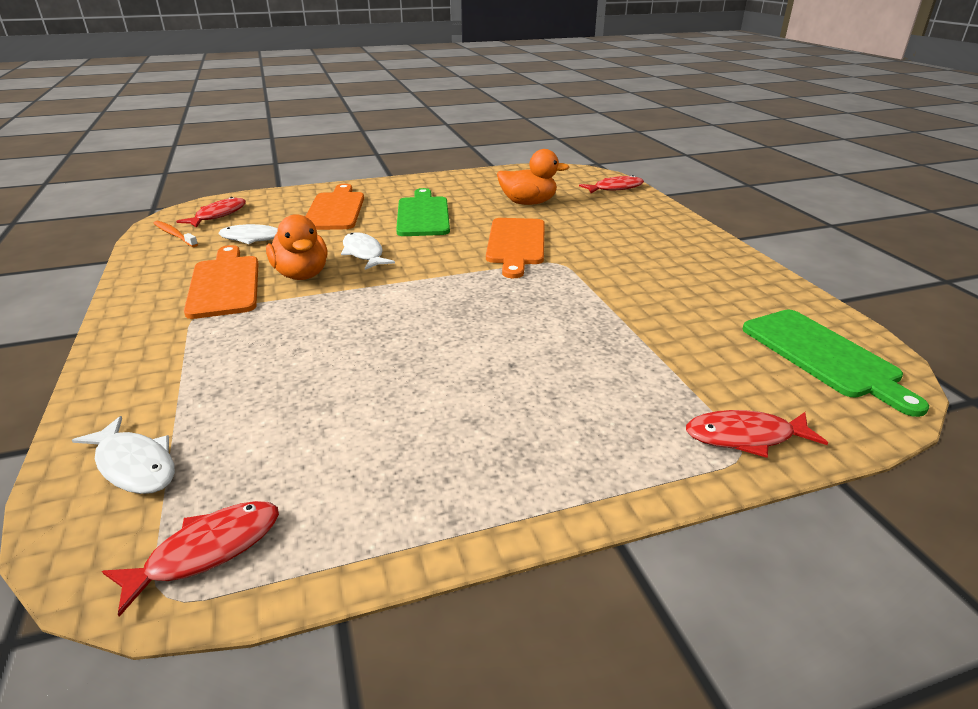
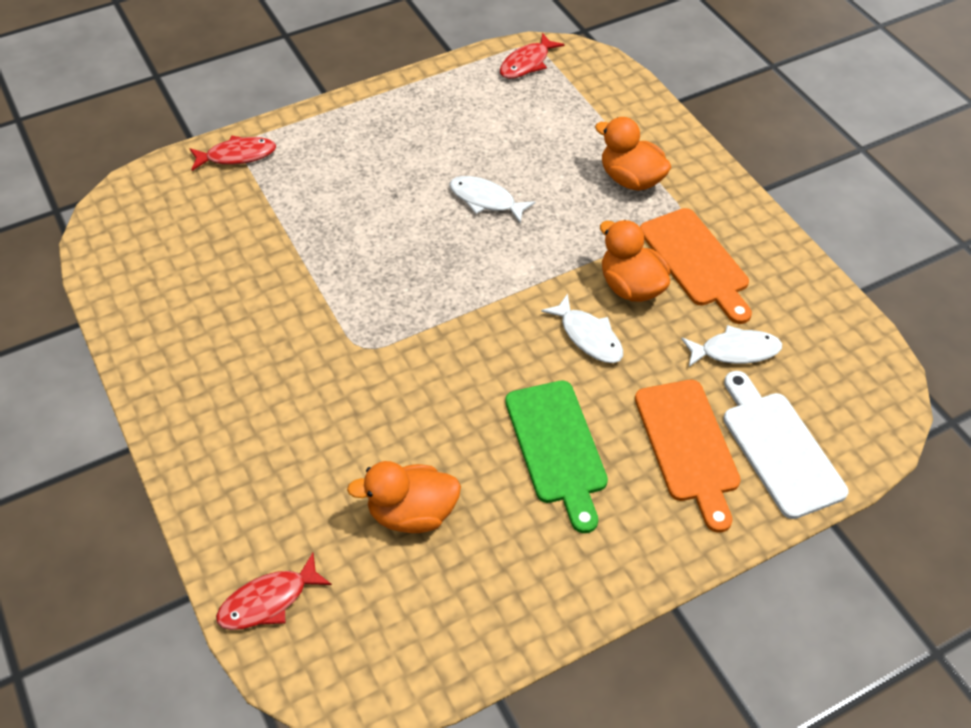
camera: 170 degrees right, 20 degrees up
(134, 465) = (603, 95): white fish -> white fish (486, 200)
(174, 235) = (840, 346): orange toothbrush -> none
(214, 351) = (631, 179): none -> orange duck
(218, 215) = (835, 405): red fish -> none
(278, 205) = (779, 448): none -> white cutting board
(516, 244) = (415, 383): orange cutting board -> none
(824, 356) = (142, 236): green cutting board -> none

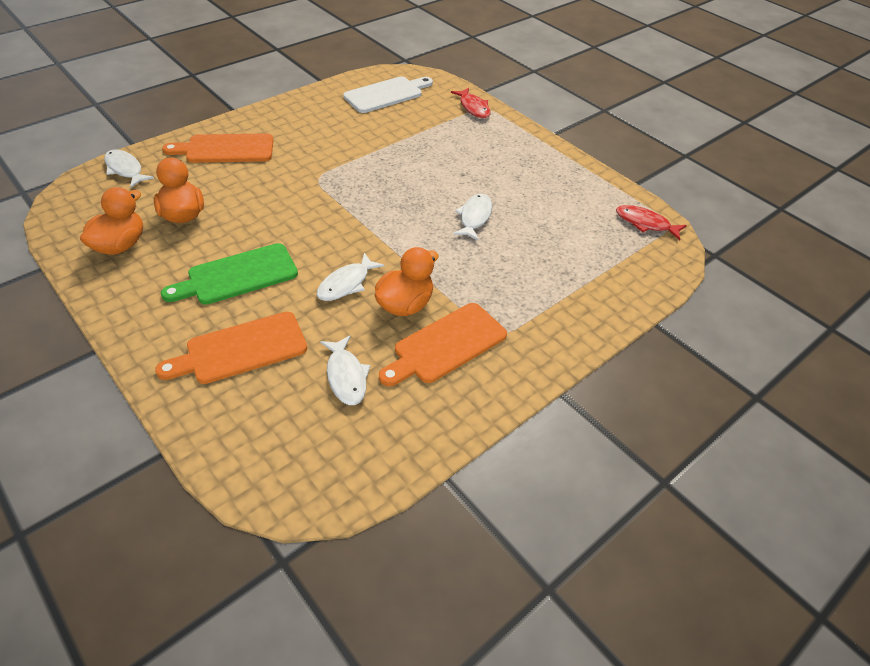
camera: 75 degrees right, 5 degrees down
(251, 459) = (225, 149): none -> orange cutting board
(268, 601) = (125, 169): red fish -> white fish
(631, 179) = (532, 296): orange duck -> orange duck (120, 245)
(779, 448) = (240, 410): white cutting board -> white cutting board (386, 94)

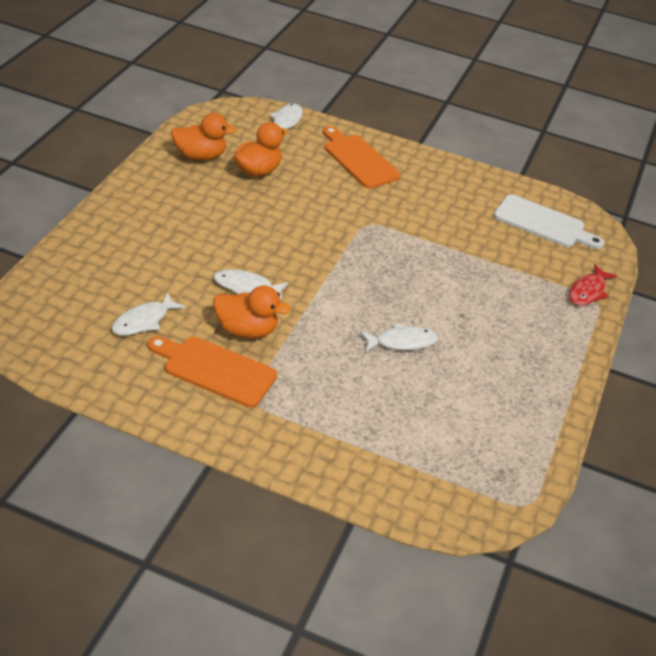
camera: 60 degrees right, 5 degrees down
(237, 276) = (211, 225): green cutting board -> none
(241, 349) = (136, 256): orange cutting board -> none
(645, 223) = (509, 483): red fish -> none

